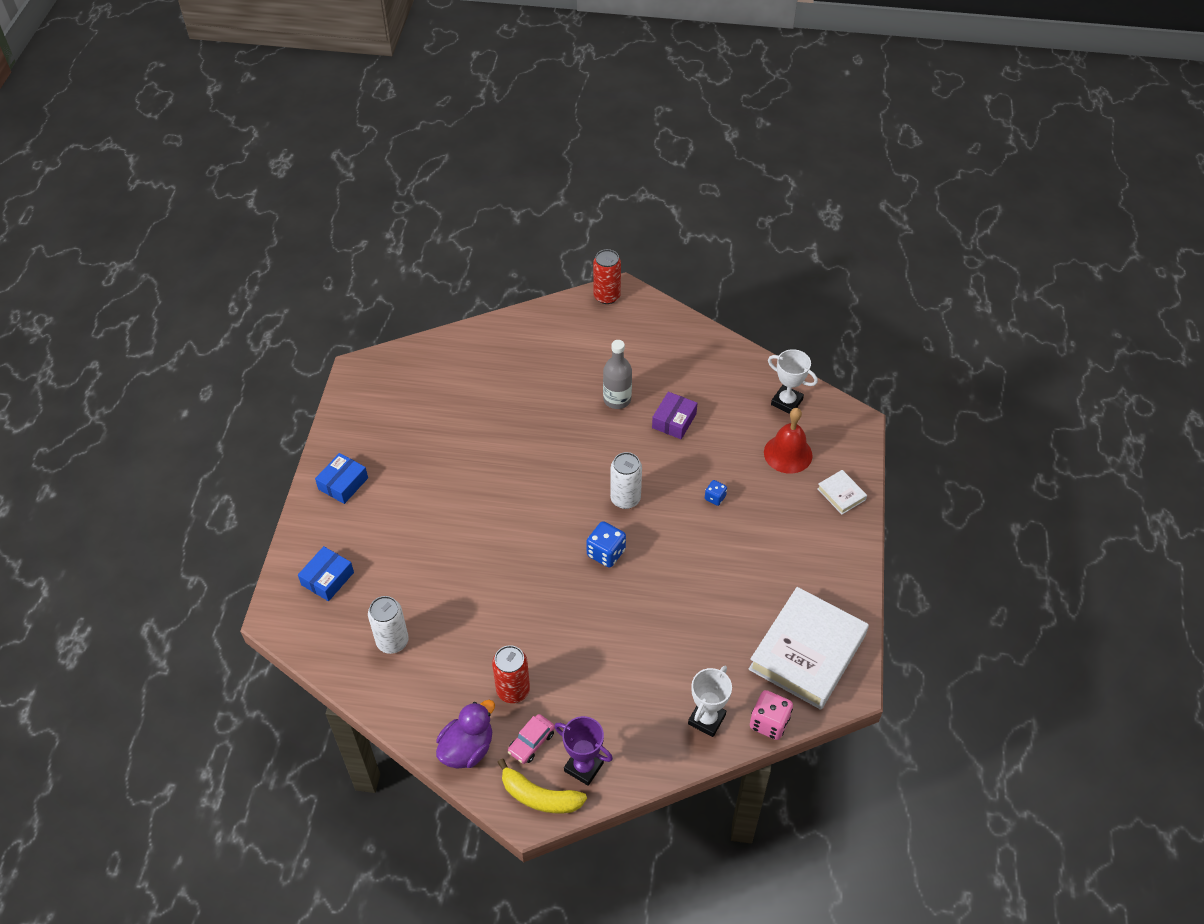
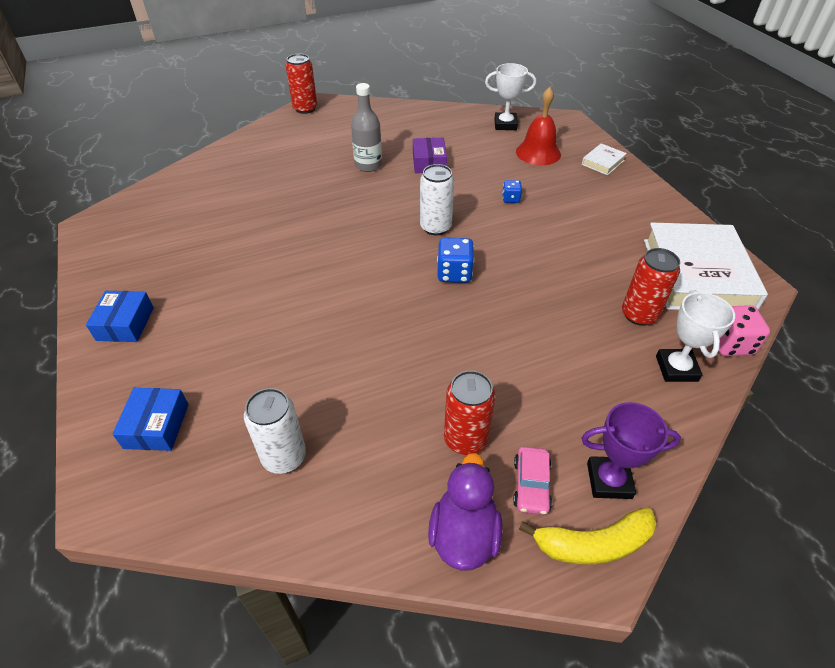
camera: 30 degrees left, 5 degrees down
(721, 663) = (639, 315): none -> red can
(841, 494) = (603, 162): white book -> white book turned 75 degrees counterclockwise

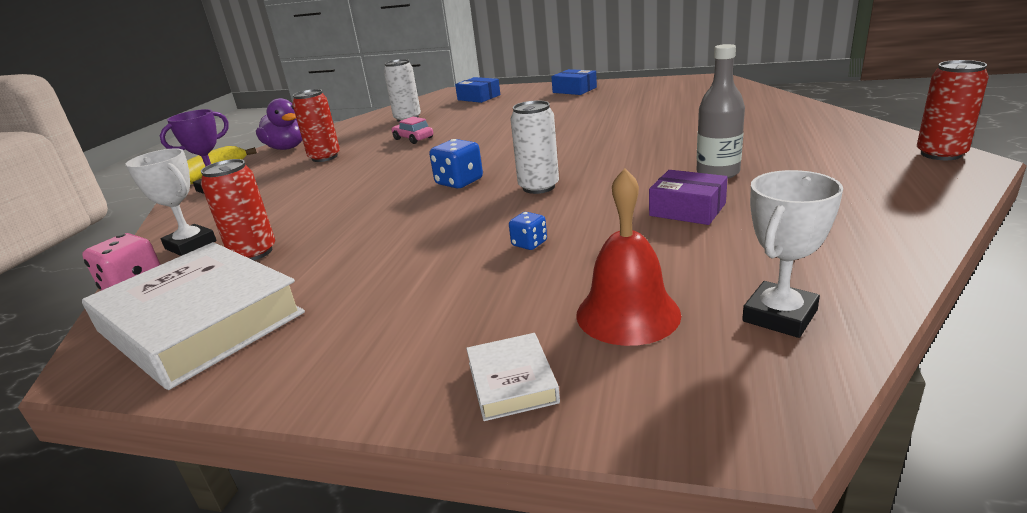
camera: 130 degrees right, 20 degrees down
(531, 485) = (266, 167): pink car -> pink car (413, 138)

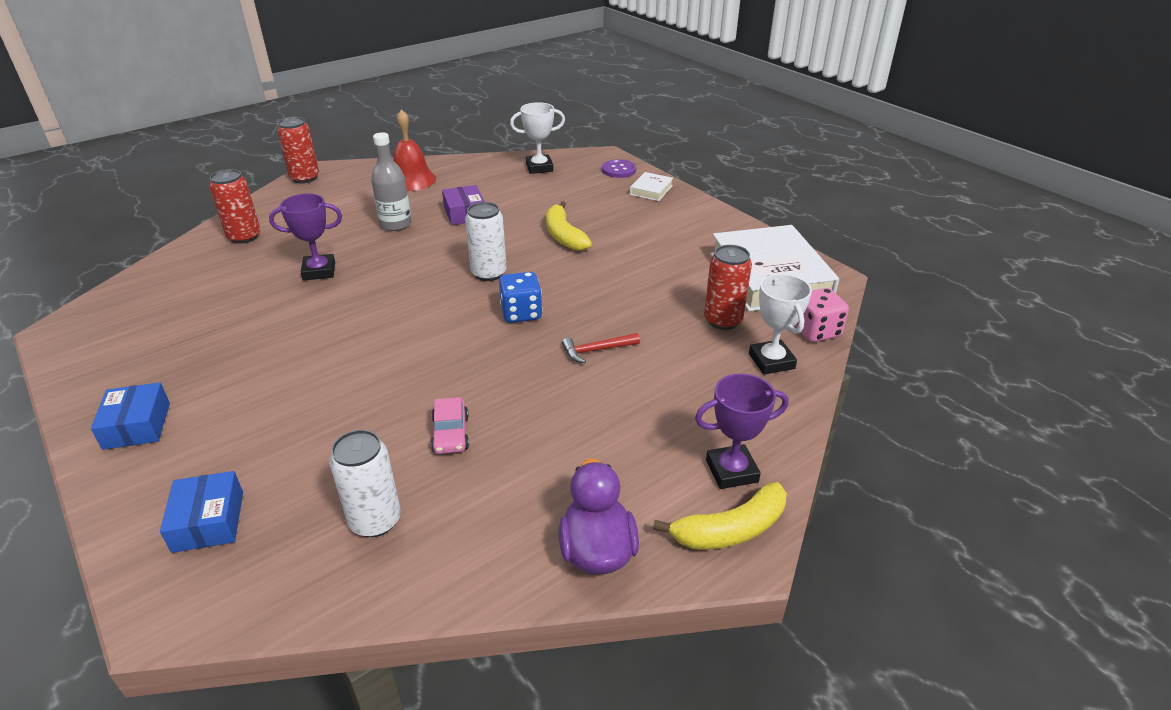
camera: 145 degrees left, 10 degrees up
(324, 157) = (575, 464): red can -> red can (244, 237)
(364, 191) = (597, 350): none -> red hammer
(529, 244) = (564, 235): blue dice -> yellow banana
(627, 314) = (581, 189): red bell -> red bell (412, 180)
(646, 400) = (619, 170): none -> purple button
(670, 134) = (319, 271): none -> purple trophy

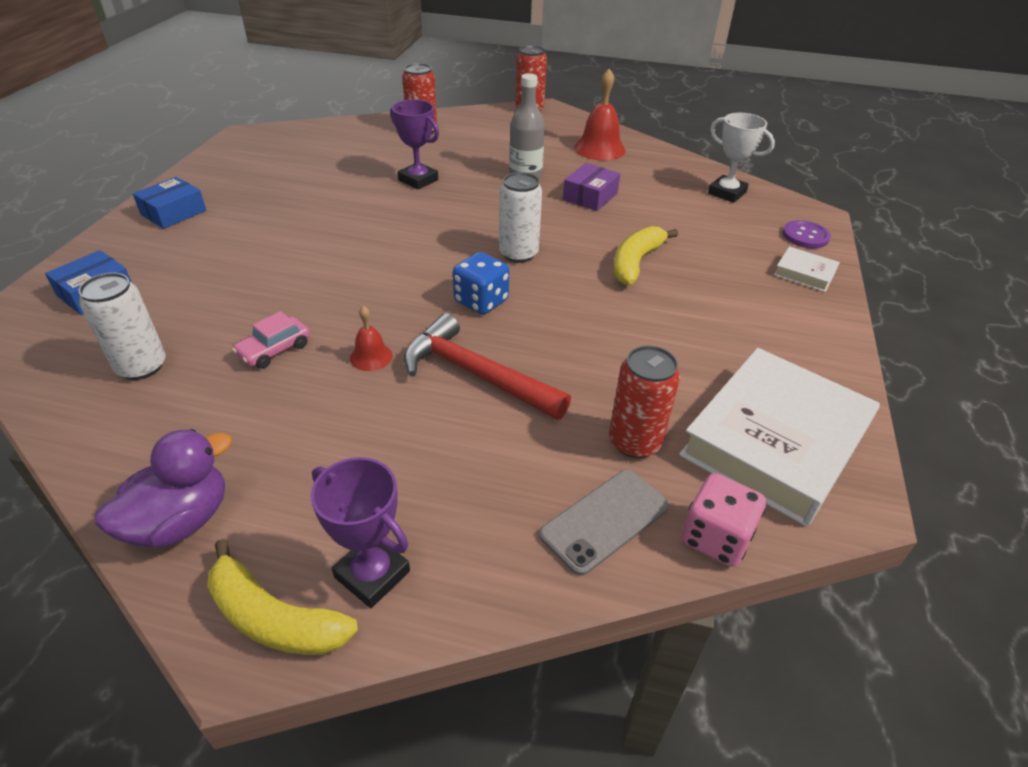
camera: 50 degrees right, 5 degrees up
(520, 388) = (371, 357): none -> red bell
(597, 350) = (476, 375): red hammer -> red hammer, size x1.93
(651, 190) = (804, 273): white book -> white book turned 45 degrees clockwise
(771, 361) = (605, 520): white trophy -> grey phone

